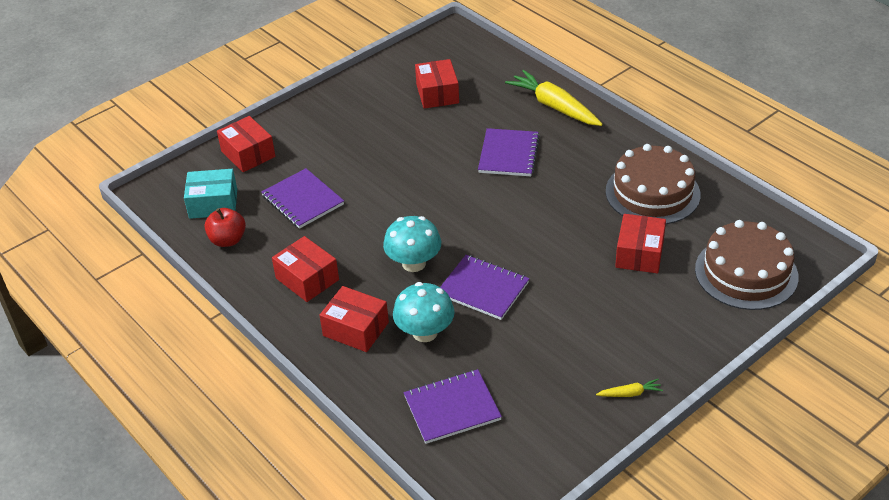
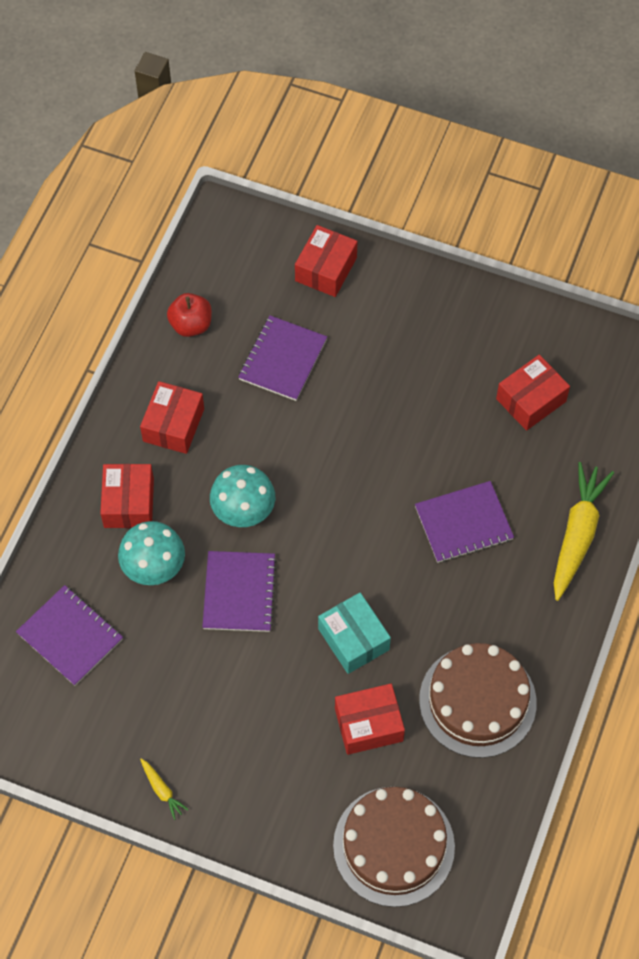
camera: 60 degrees right, 20 degrees up
(213, 204) = (235, 281): turquoise box -> turquoise box (353, 639)

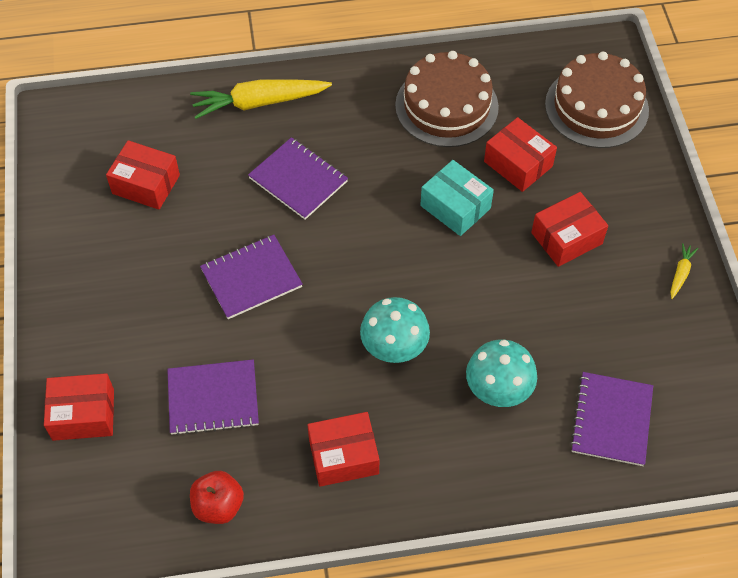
camera: 120 degrees left, 5 degrees down
(129, 503) = (451, 448): red box -> red box (566, 238)
(239, 592) = (474, 309): purple notebook -> purple notebook (251, 278)
(353, 639) = (455, 207): turquoise box -> turquoise box turned 75 degrees counterclockwise

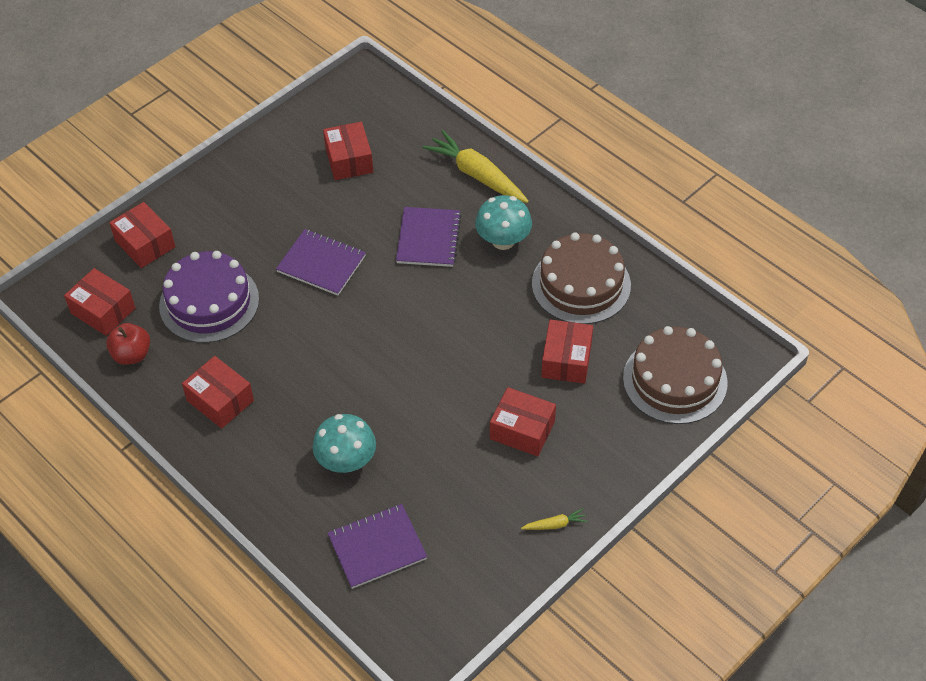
camera: 55 degrees right, 5 degrees down
(136, 502) = (103, 311): none -> red box
(213, 398) = (209, 302): purple notebook -> purple cake
(394, 347) = (331, 378): turquoise mushroom -> turquoise mushroom (503, 240)
(455, 207) = (488, 344): turquoise box -> none

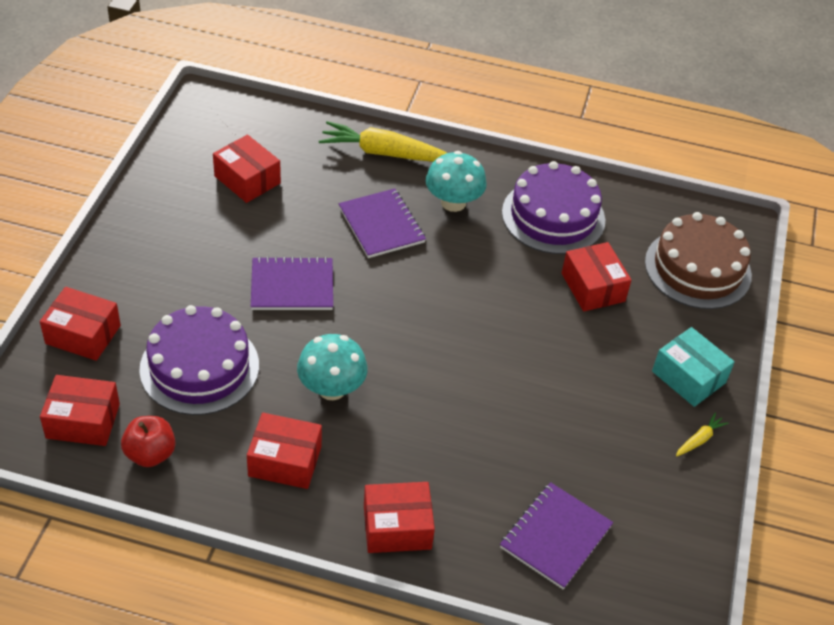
camera: 35 degrees left, 5 degrees down
(346, 461) = (461, 466): turquoise mushroom -> turquoise mushroom (331, 388)
(522, 430) = (603, 366): red box -> red box (397, 527)
(581, 284) = (553, 216): brown cake -> purple cake
(588, 470) = (688, 377): none -> turquoise box

